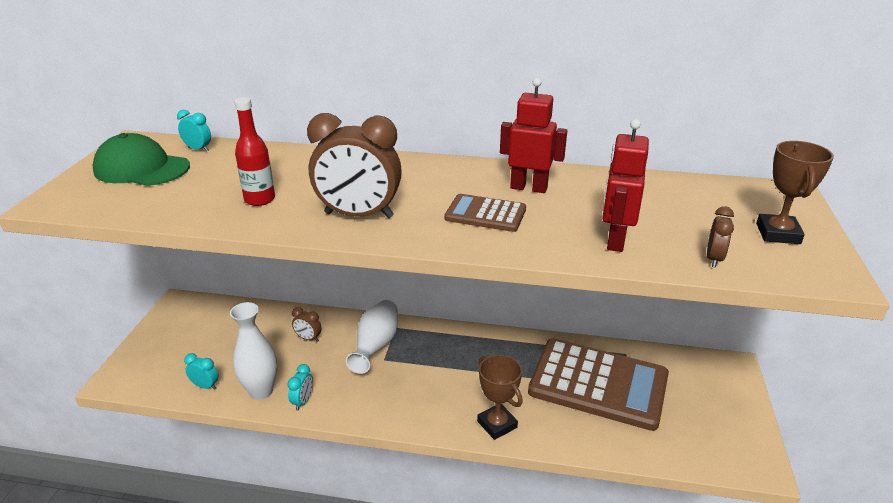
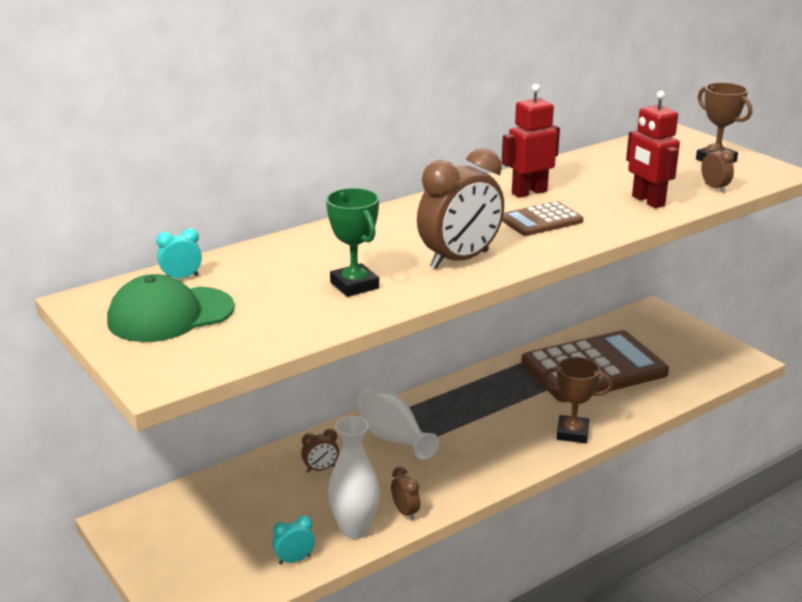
camera: 45 degrees left, 5 degrees down
(259, 199) = (354, 285): red bottle -> green trophy
(303, 401) = (405, 512): turquoise clock -> brown clock

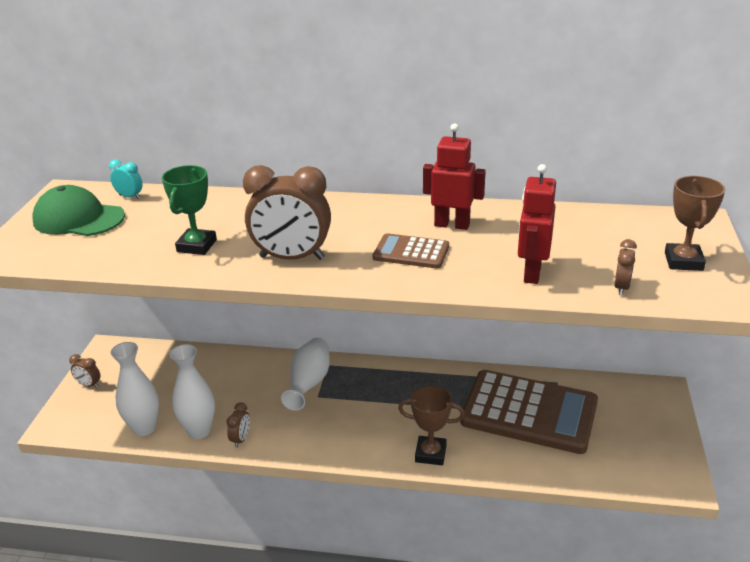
camera: 45 degrees right, 5 degrees up
(294, 559) = (144, 428): turquoise clock -> white vase
(320, 469) = (241, 379): brown clock -> brown clock (89, 385)
(572, 433) = (430, 453): brown trophy -> brown trophy turned 45 degrees counterclockwise

